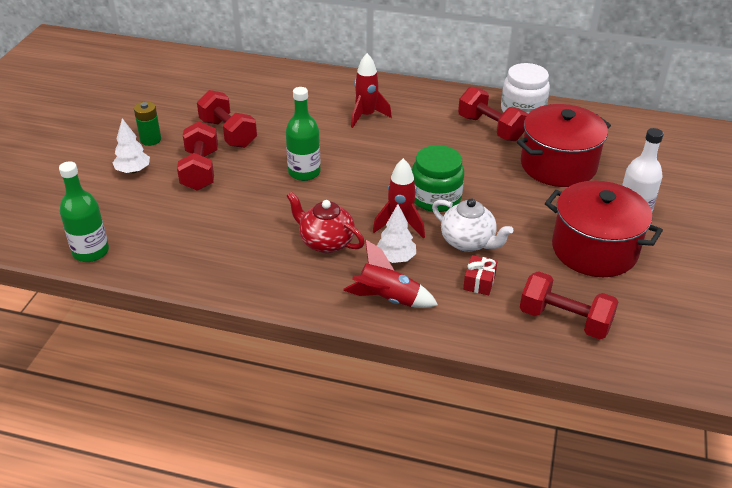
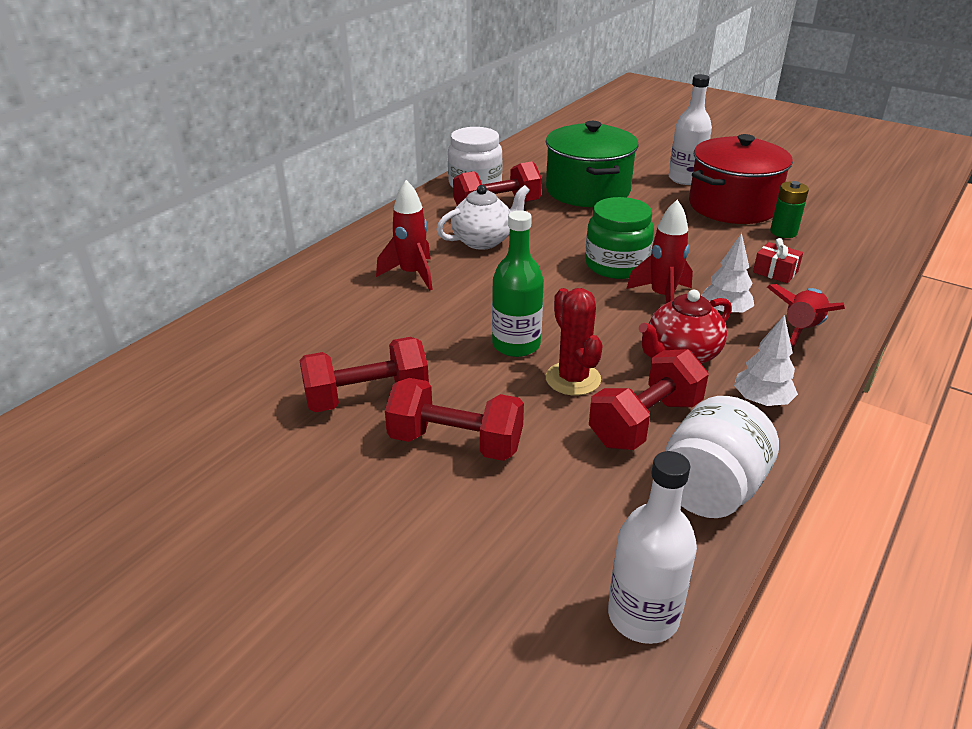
camera: 70 degrees left, 5 degrees down
(91, 252) = (643, 616): green bottle -> white bottle
(133, 171) = (409, 527): white tree -> white tree (761, 401)
(150, 140) = (321, 491): green battery -> green battery (783, 232)
(189, 266) = (710, 490): none -> white jar
(277, 200) = (573, 379): none -> red cactus
(468, 242) = (705, 263): white teapot -> white teapot (483, 241)
(558, 165) = (587, 190): red pot -> green pot
(564, 320) = (838, 243): red dumbbell -> red dumbbell (645, 422)

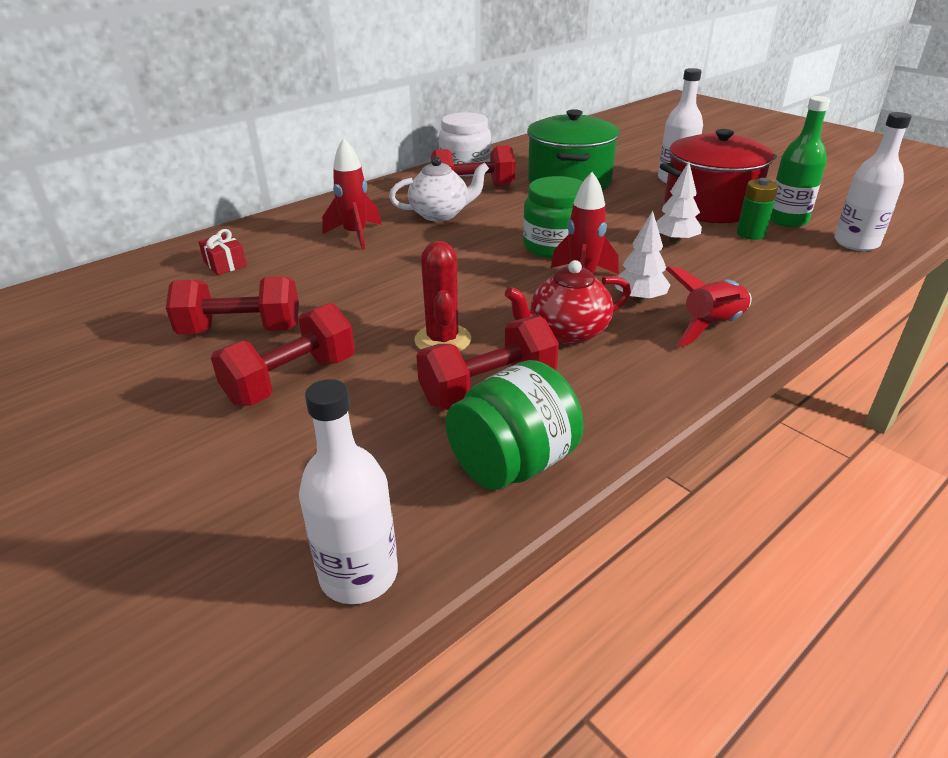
camera: 15 degrees right, 0 degrees up
(455, 443) = (291, 380): red dumbbell -> red dumbbell turned 75 degrees counterclockwise
(516, 345) = (409, 304): green bottle -> green bottle (787, 220)
(710, 490) = (513, 463): white jar -> green jar
(761, 401) = (625, 386): white tree -> white tree (675, 241)
(775, 272) = (718, 268): red gift -> red gift (225, 264)
(875, 232) = (856, 243): none -> white bottle

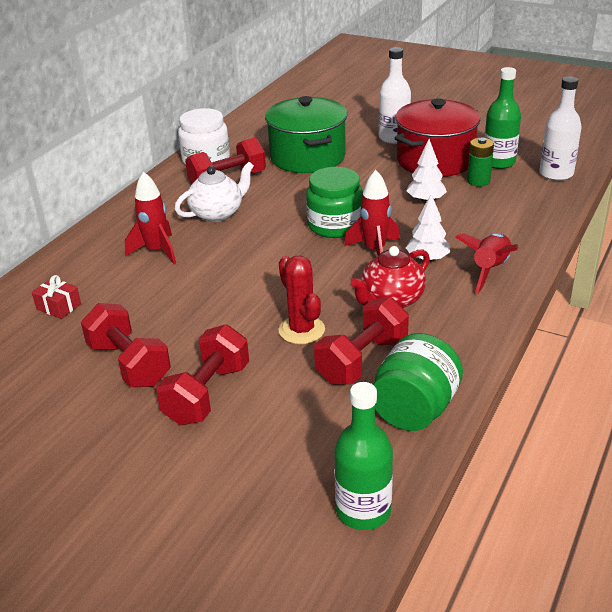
camera: 20 degrees left, 0 degrees up
(241, 331) = (129, 364): red dumbbell -> red dumbbell turned 75 degrees clockwise
(359, 574) = (363, 511): white bottle -> green bottle

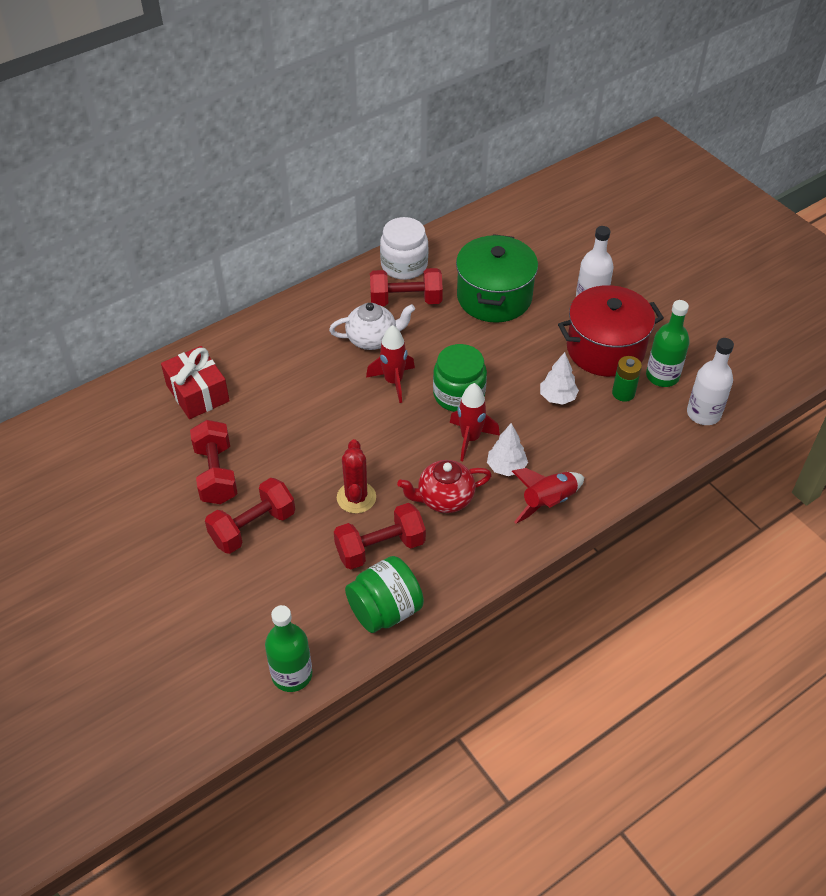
camera: 25 degrees right, 15 degrees up
(58, 306) = (197, 393): red gift -> red gift, size x1.87
(157, 251) = (300, 363): red rocket -> red rocket (393, 382)

